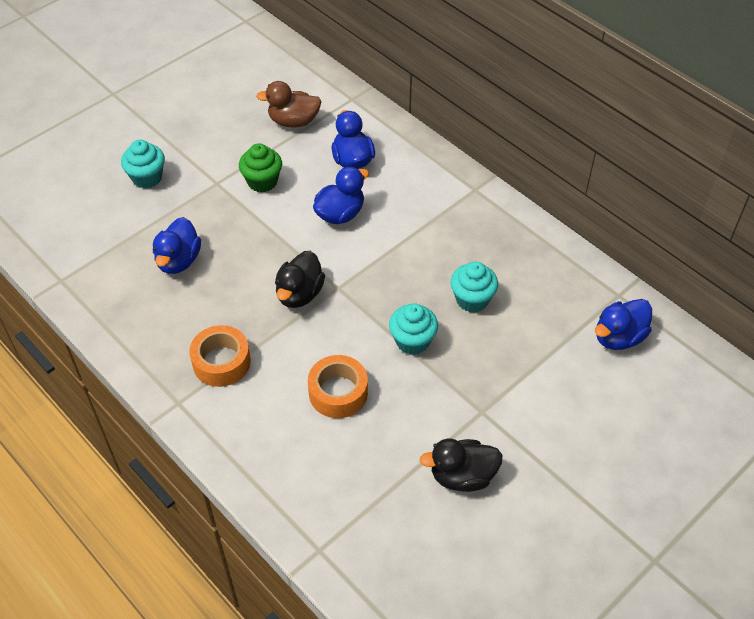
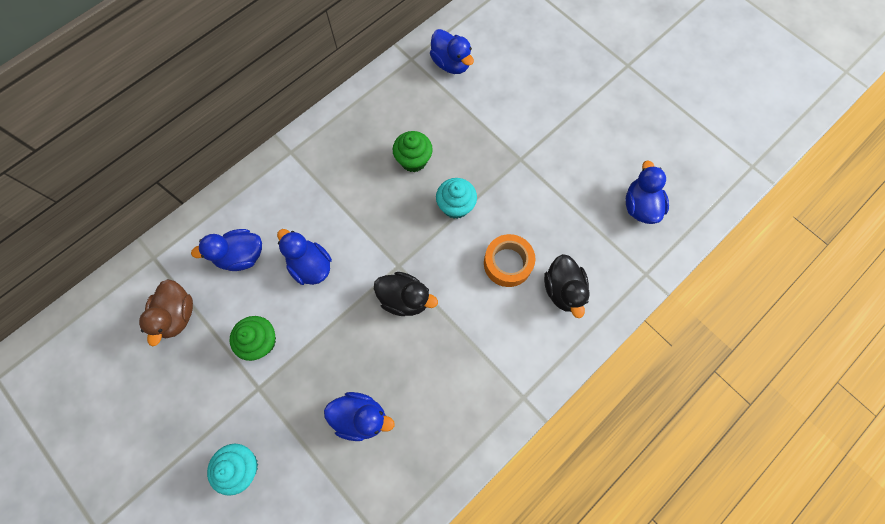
camera: 90 degrees left, 20 degrees up
(221, 362) = (479, 363): orange tape -> none
(418, 553) = (640, 206): none -> blue duck
(462, 476) = (576, 175): black duck -> black duck (563, 290)
(472, 299) = (413, 160): turquoise cupcake -> green cupcake

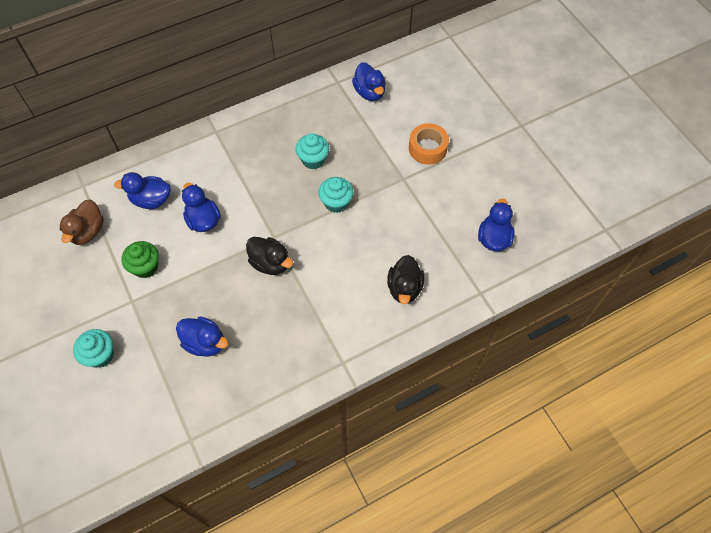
camera: 15 degrees right, 10 degrees down
(413, 160) = (313, 160): green cupcake -> turquoise cupcake
(507, 263) = (364, 256): orange tape -> orange tape (427, 148)

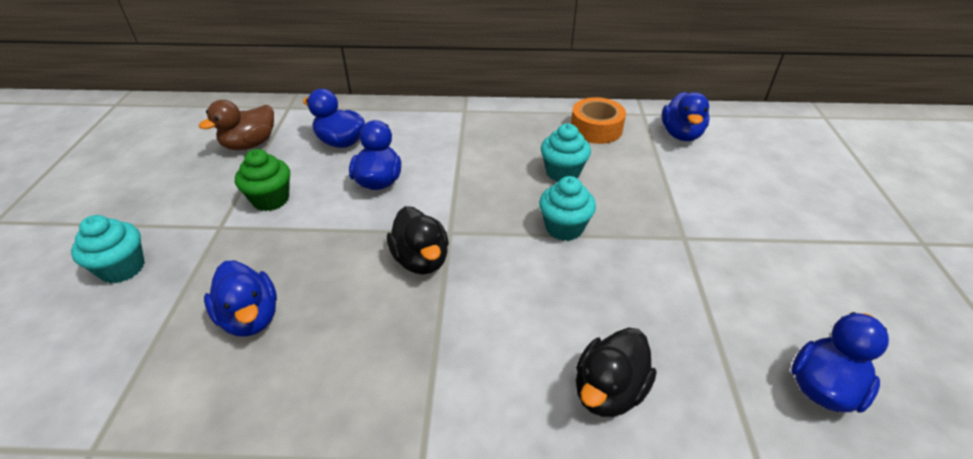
camera: 30 degrees right, 20 degrees down
(427, 148) = (741, 217): orange tape -> orange tape (596, 129)

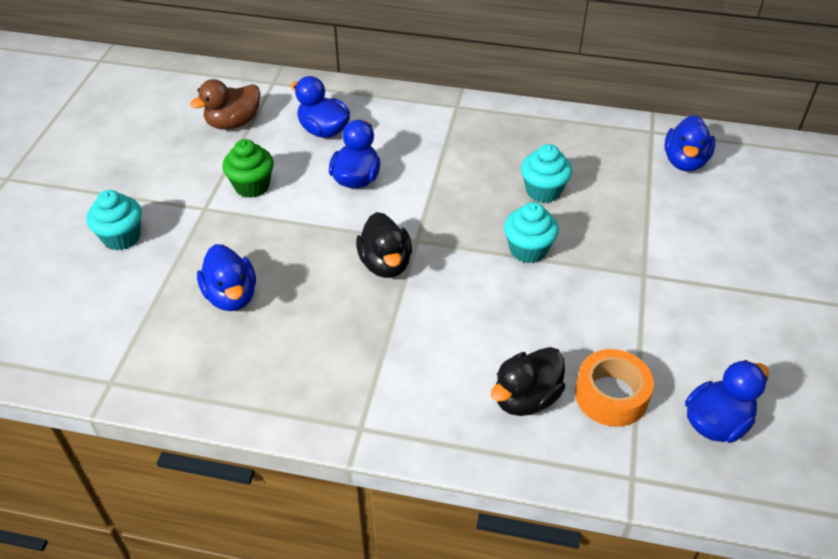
camera: 10 degrees right, 5 degrees up
(596, 129) = (593, 144): orange tape -> orange tape (611, 395)

